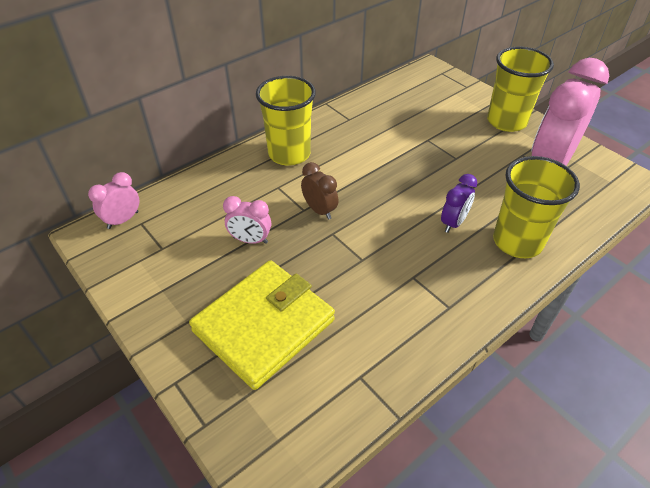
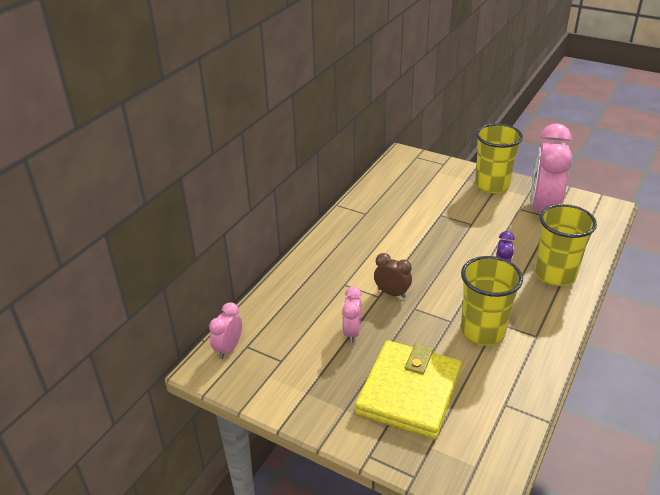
camera: 20 degrees left, 10 degrees down
(250, 240) = (352, 332): pink clock -> pink clock turned 105 degrees clockwise
(289, 154) = (335, 255): yellow cup -> yellow cup (482, 331)

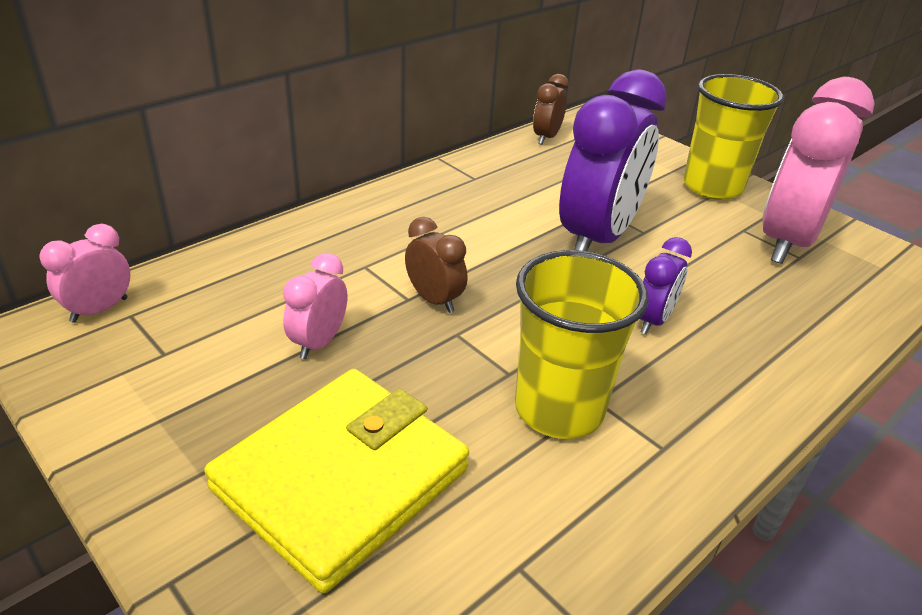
camera: 15 degrees right, 0 degrees up
(387, 175) = (546, 137): none -> brown clock
(450, 234) = (597, 238): none -> purple clock
(555, 275) = (759, 349): yellow cup -> none

